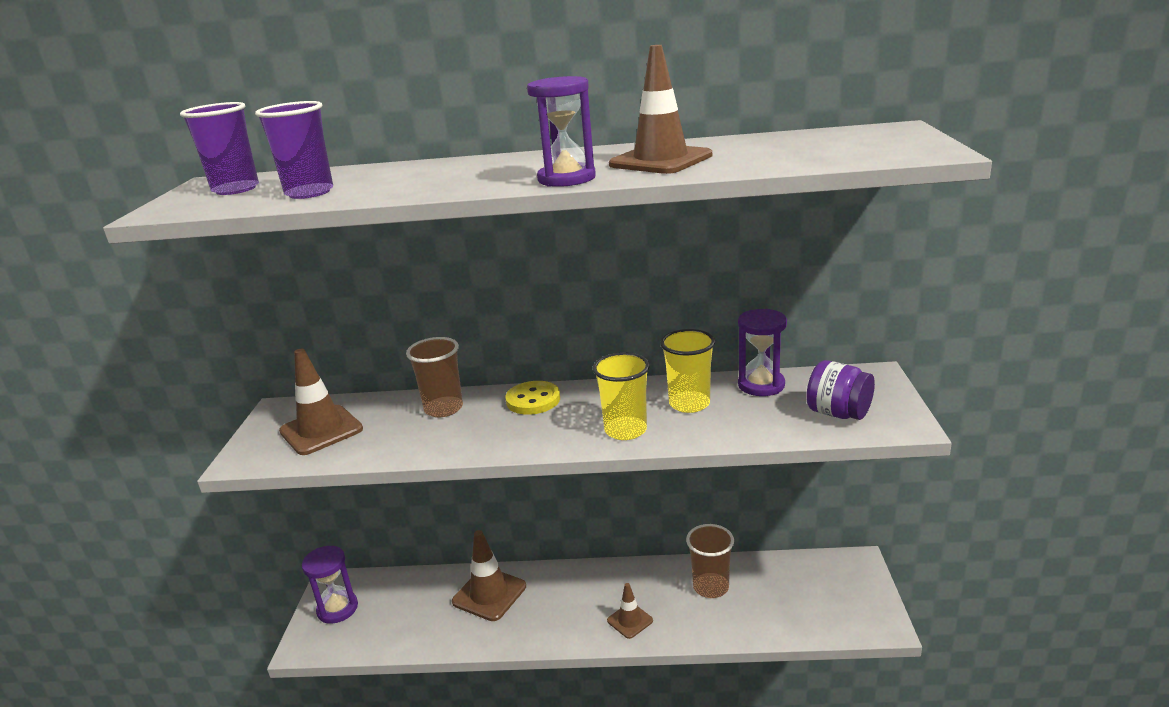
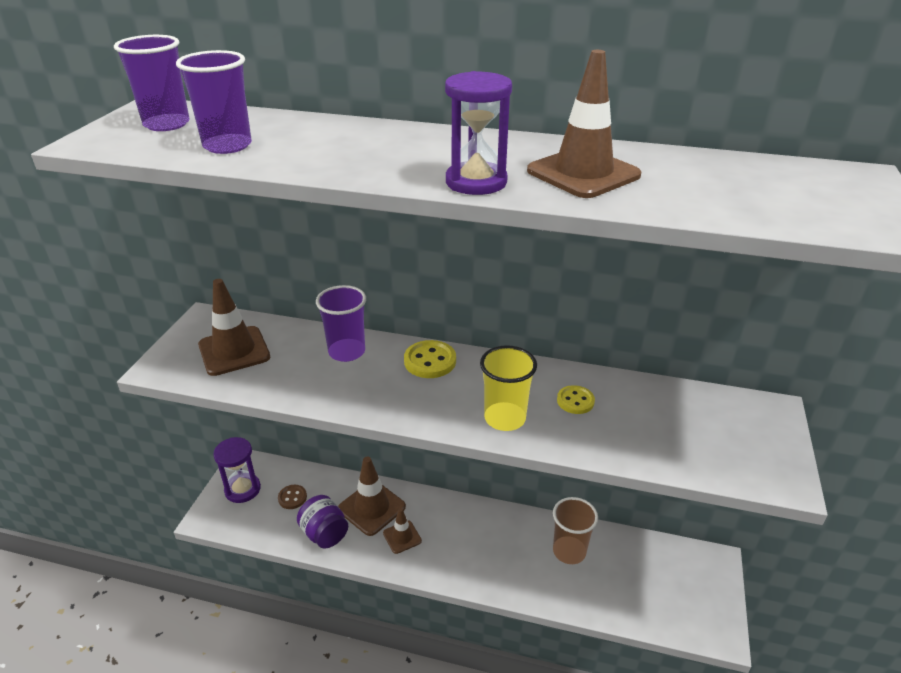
camera: 10 degrees right, 10 degrees up
(397, 604) = (292, 498): none -> brown button
(443, 408) = (347, 352): brown cup -> purple cup
(630, 620) = (486, 566): brown traffic cone -> brown traffic cone (402, 537)
(689, 404) = (575, 401): yellow cup -> yellow button
(761, 385) = (653, 395): purple hourglass -> none
(838, 413) = (720, 449): purple jar -> purple jar (324, 534)

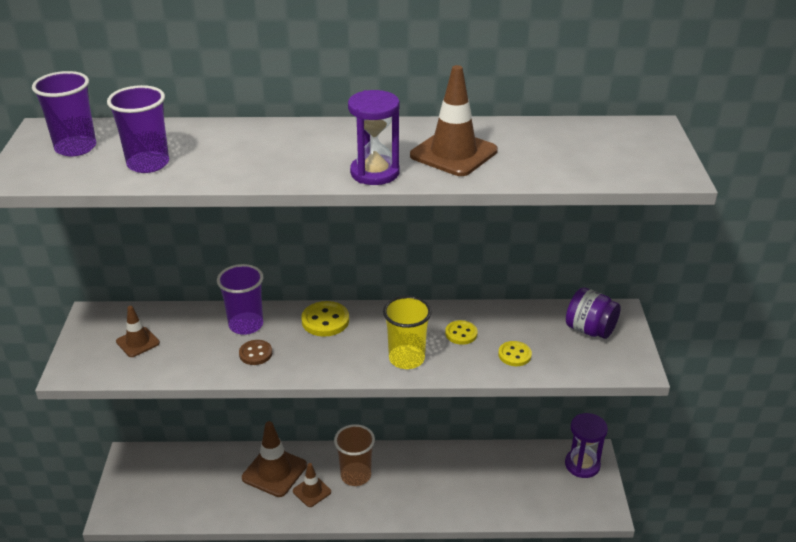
camera: 15 degrees left, 0 degrees up
(234, 351) = (138, 342): brown traffic cone -> brown traffic cone, size x0.58
(242, 489) = (139, 481): purple hourglass -> purple hourglass (582, 465)
(292, 498) = (192, 478): brown button -> brown button (255, 353)
(324, 534) = (236, 504): purple jar -> purple jar (589, 330)
(569, 551) = (467, 472): brown cup -> brown cup (356, 475)
(632, 437) = (514, 355): none -> yellow button

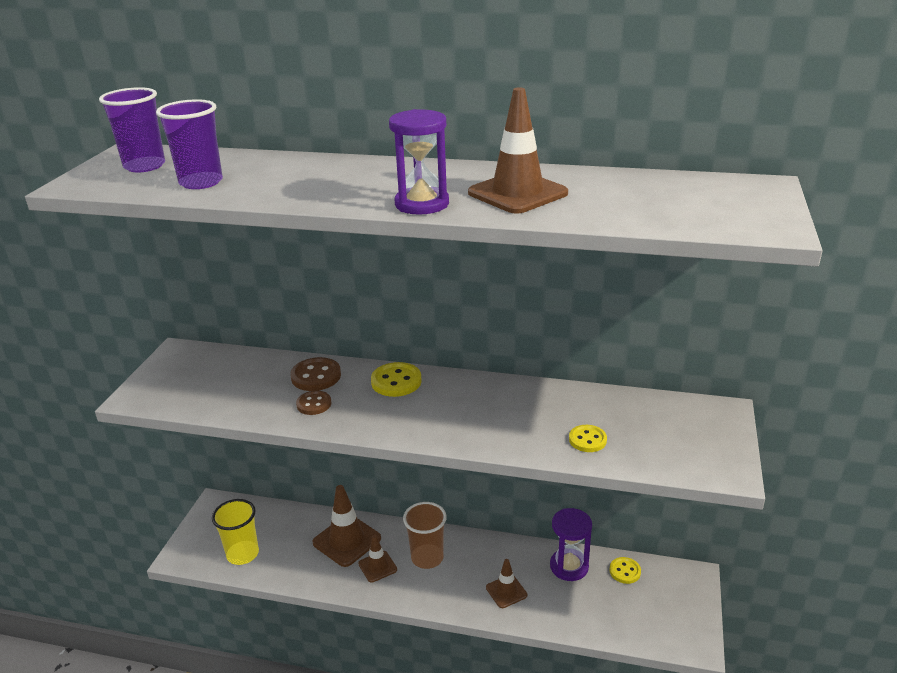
camera: 15 degrees right, 5 degrees down
(138, 342) = (207, 380): brown traffic cone -> brown traffic cone (506, 591)
(246, 325) = (316, 376): purple cup -> brown button
(406, 358) = (466, 428): yellow cup -> yellow cup (243, 554)
(461, 333) = (535, 411): yellow button -> yellow button (625, 571)
(582, 465) = (678, 587): purple hourglass -> purple hourglass (569, 566)
(589, 330) = (683, 425): purple jar -> none

